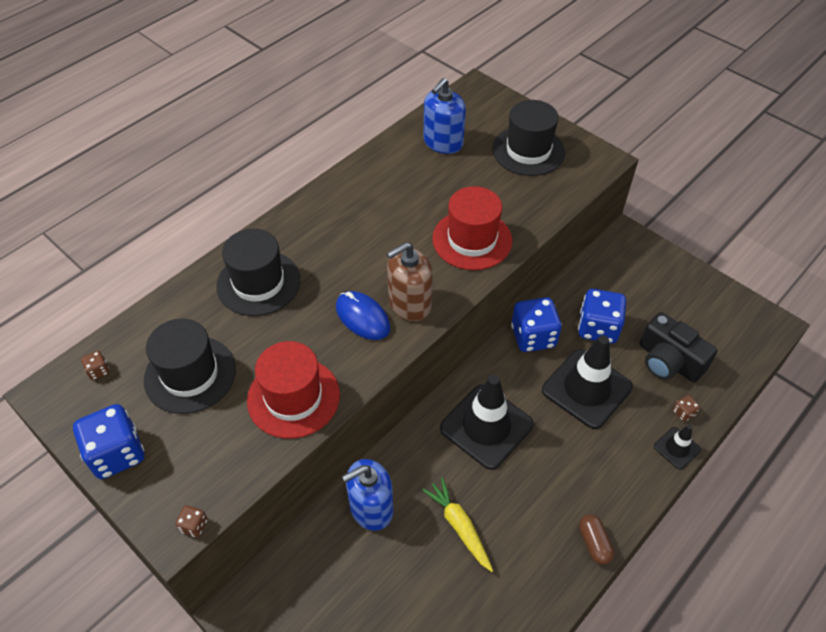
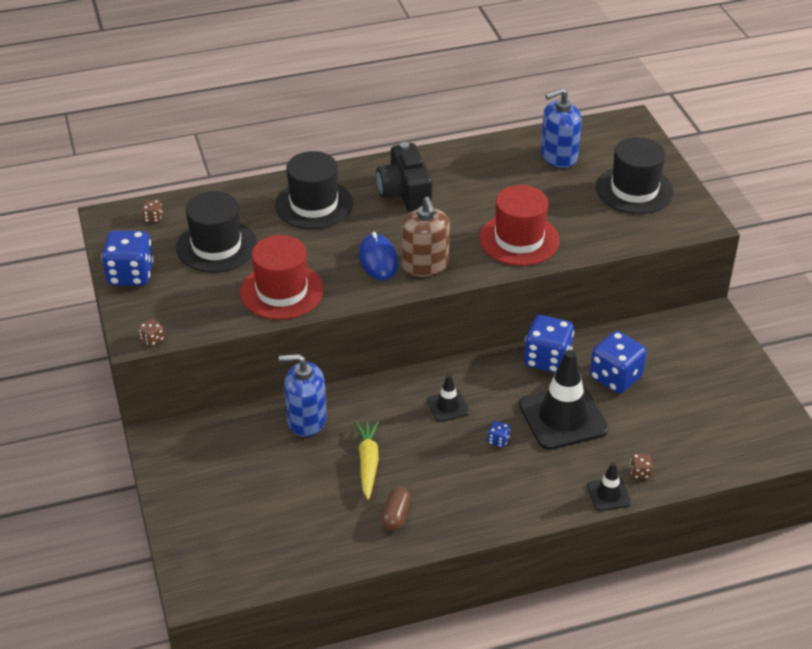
camera: 30 degrees right, 10 degrees down
(409, 304) = (425, 265): brown soap dispenser -> brown soap dispenser turned 105 degrees counterclockwise
(486, 426) = (448, 406): black traffic cone -> black traffic cone, size x0.49
(552, 440) = (498, 440): none -> blue dice
(594, 543) = (472, 524): brown capsule -> brown capsule (396, 515)
(668, 361) = (662, 429): black camera -> black camera (405, 192)

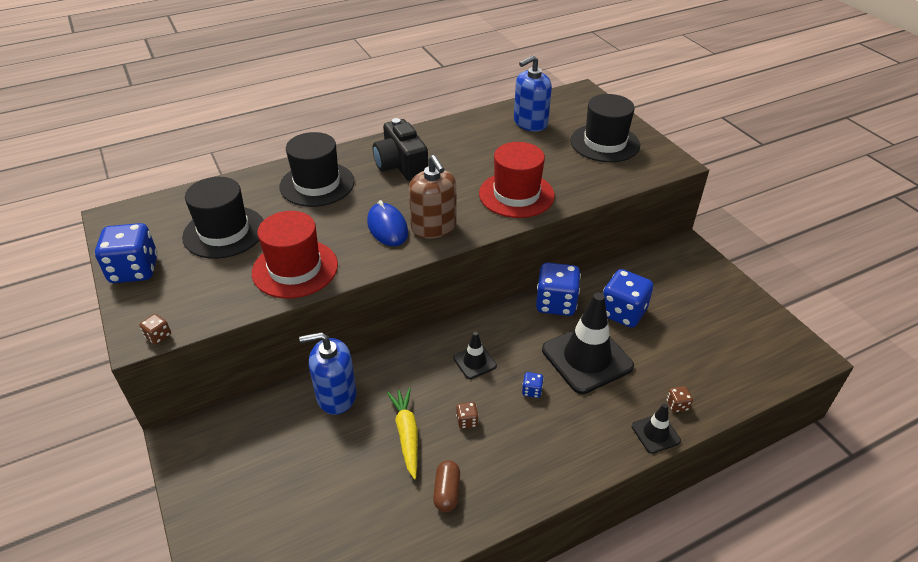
camera: 10 degrees left, 0 degrees up
(153, 218) = (158, 212): brown dice -> brown dice (467, 421)

